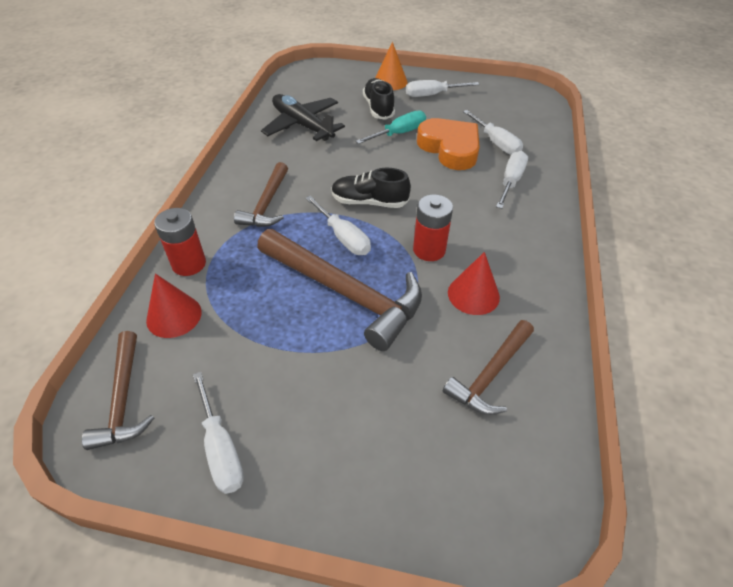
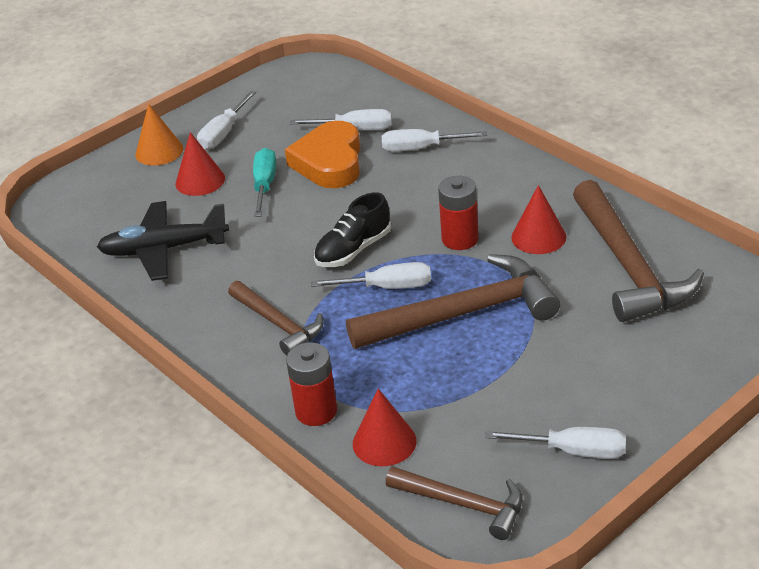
camera: 50 degrees left, 10 degrees down
(378, 108) = (200, 181): black shoe -> red cone
(450, 148) = (329, 162): orange heart -> orange heart turned 90 degrees counterclockwise
(491, 374) = (628, 266): brown hammer -> brown hammer, size x1.71
(510, 182) = (421, 148): white screwdriver -> white screwdriver turned 60 degrees counterclockwise

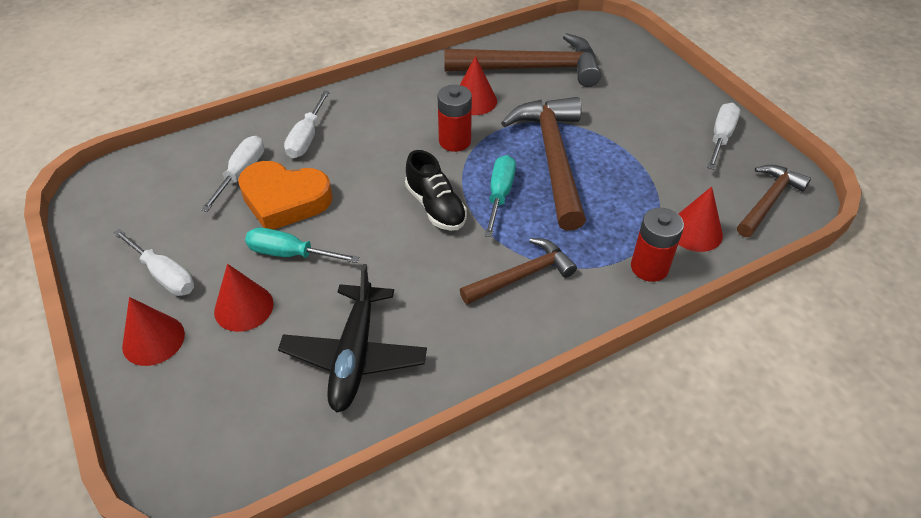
camera: 80 degrees left, 10 degrees up
(159, 151) = (153, 340): orange cone -> red cone
(387, 287) = (499, 195): white screwdriver -> turquoise screwdriver

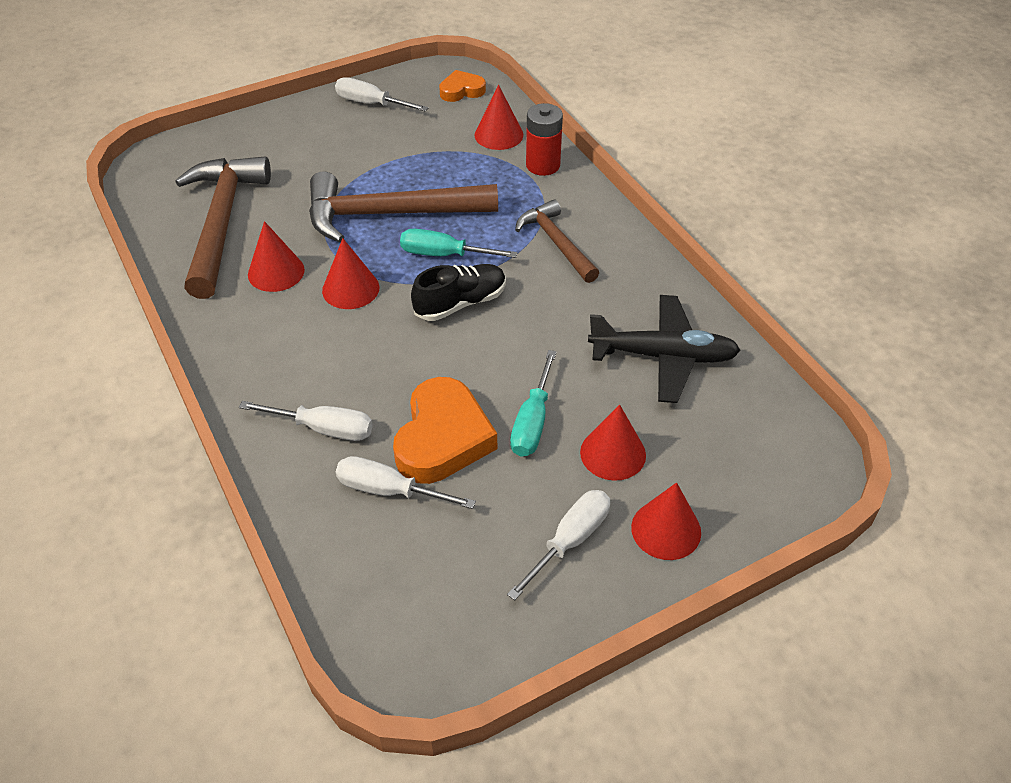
camera: 90 degrees left, 0 degrees up
(455, 141) = (350, 289): red battery -> red cone
(768, 201) = (461, 90): brown hammer -> orange heart

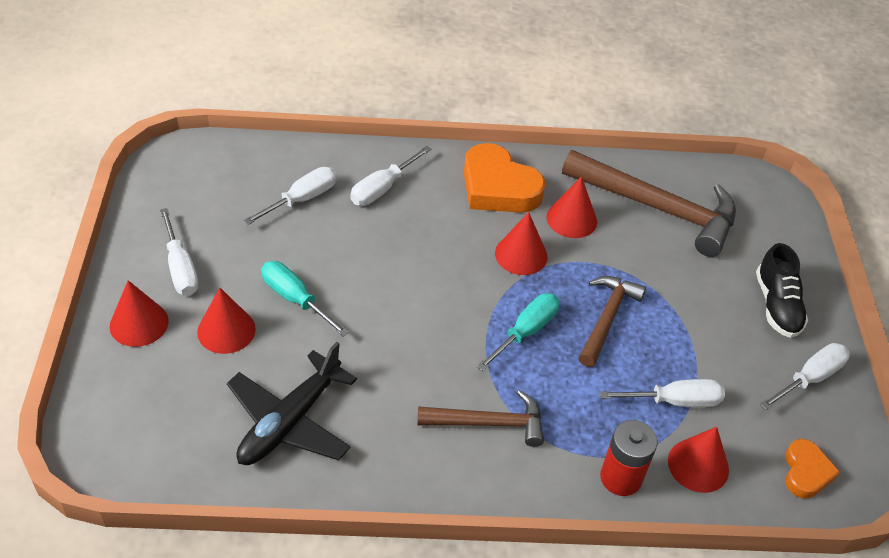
camera: 115 degrees right, 0 degrees up
(391, 214) = (606, 318): brown hammer -> brown hammer, size x0.59
(443, 438) = (323, 243): orange heart -> orange heart (498, 187)
(449, 159) = (674, 401): none -> white screwdriver
(460, 303) = (455, 315): black shoe -> black shoe (777, 305)

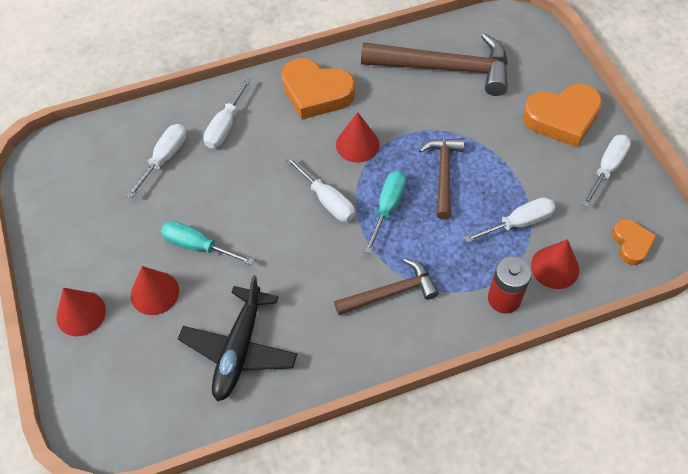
camera: 15 degrees left, 10 degrees up
(180, 267) = (92, 253): white screwdriver -> white screwdriver (326, 200)
(571, 219) = (383, 100): red cone -> none
(777, 305) = (562, 118): black shoe -> orange heart

